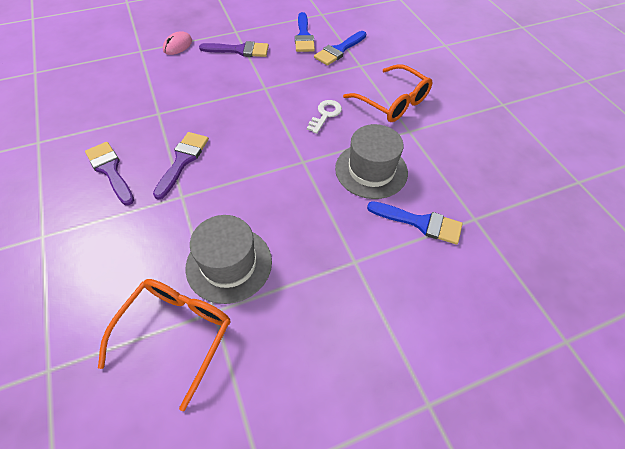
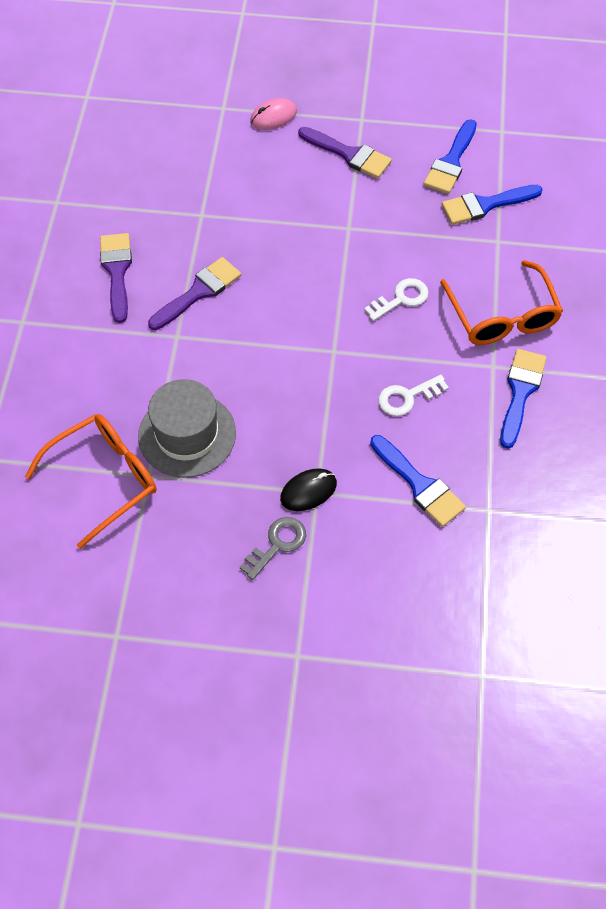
camera: 30 degrees right, 5 degrees up
(348, 263) = (308, 491): none -> black mouse
(352, 316) = (277, 544): none -> grey key
(371, 170) = (407, 397): grey hat -> white key
(436, 139) = (520, 392): none -> blue brush

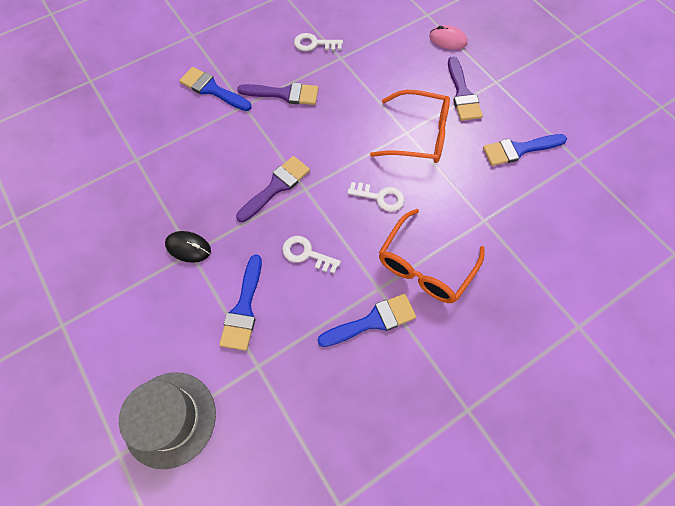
camera: 50 degrees right, 5 degrees up
(104, 479) = (117, 140): orange glasses -> orange glasses (418, 135)
(117, 271) = (262, 49): purple brush -> purple brush (276, 187)
(159, 223) = (314, 44): none -> white key
(187, 434) = (179, 157): grey hat -> grey hat (170, 419)
(277, 544) = (136, 258): grey key -> none
(485, 205) = (506, 193): blue brush -> blue brush (212, 89)

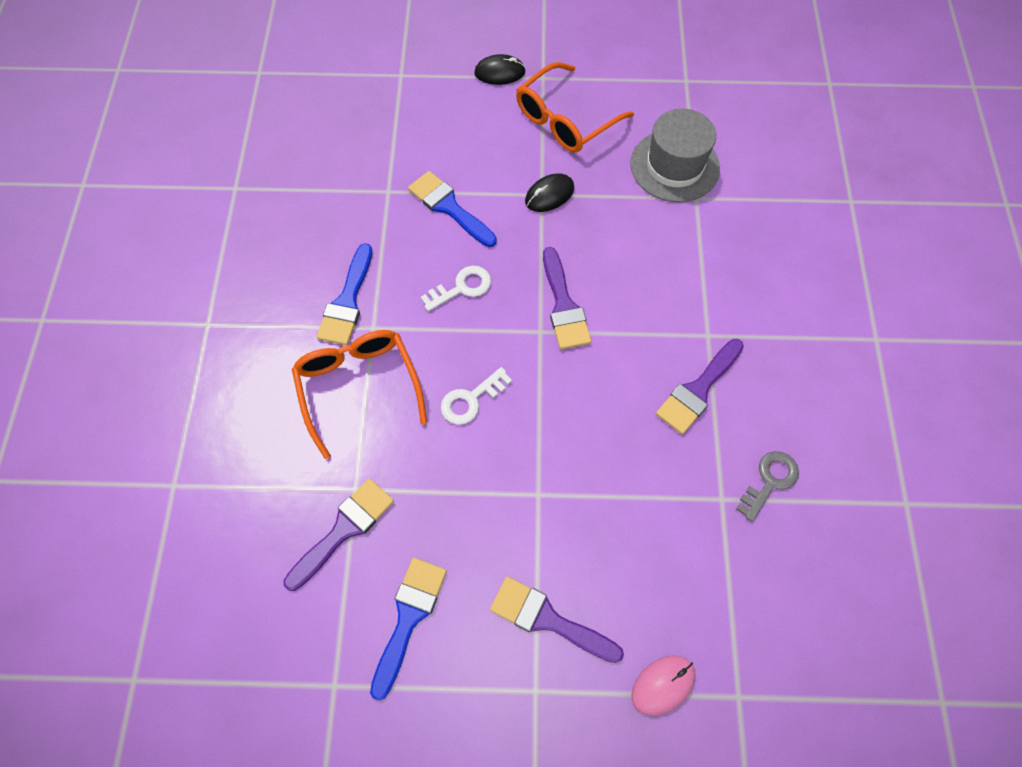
camera: 125 degrees right, 0 degrees up
(72, 365) = (500, 72): none -> black mouse
(170, 419) = (399, 115): grey hat -> grey hat (674, 166)
(212, 89) = (757, 315): blue brush -> none
(314, 44) = (769, 481): white key -> grey key
(418, 135) = (522, 505): orange glasses -> orange glasses (565, 120)
(509, 210) = (344, 529): none -> purple brush

